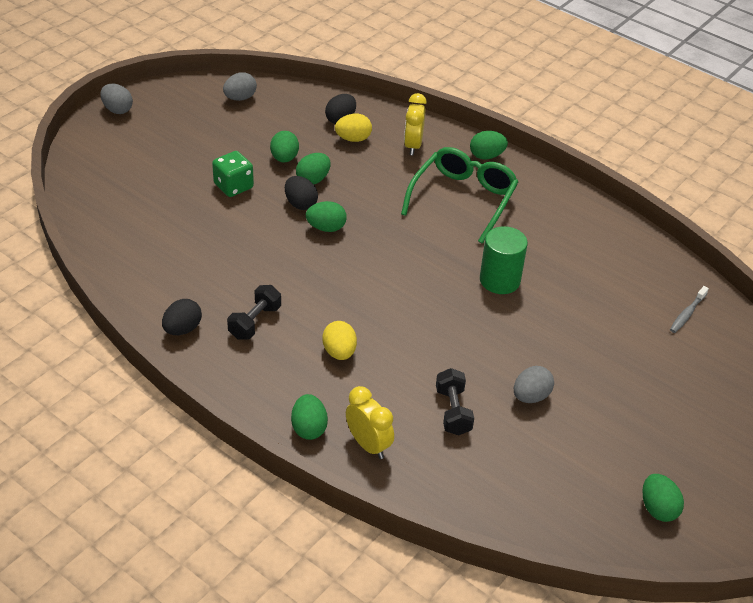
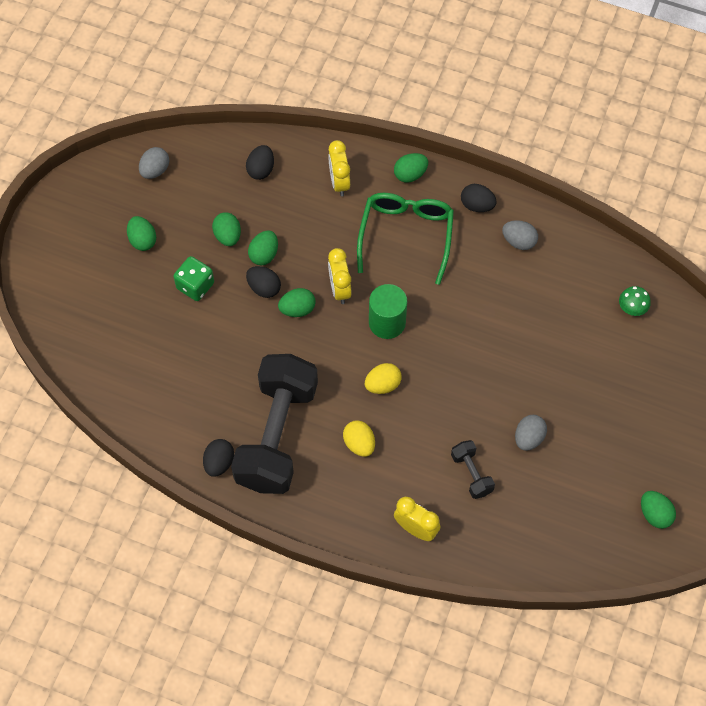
camera: 15 degrees left, 20 degrees up
(117, 110) = (45, 223): grey egg -> grey egg (519, 241)
(255, 322) = (277, 435): black dumbbell -> black dumbbell, size x2.40
(309, 428) = (363, 528): green egg -> green egg (143, 240)
(353, 139) = (281, 191): yellow egg -> yellow egg (382, 385)
(377, 223) = (339, 289): none -> yellow clock
(500, 280) = (467, 321): green cylinder -> green cylinder (387, 322)
(546, 194) = (477, 205): none -> black egg
(687, 314) = (632, 308): grey toothbrush -> green mushroom

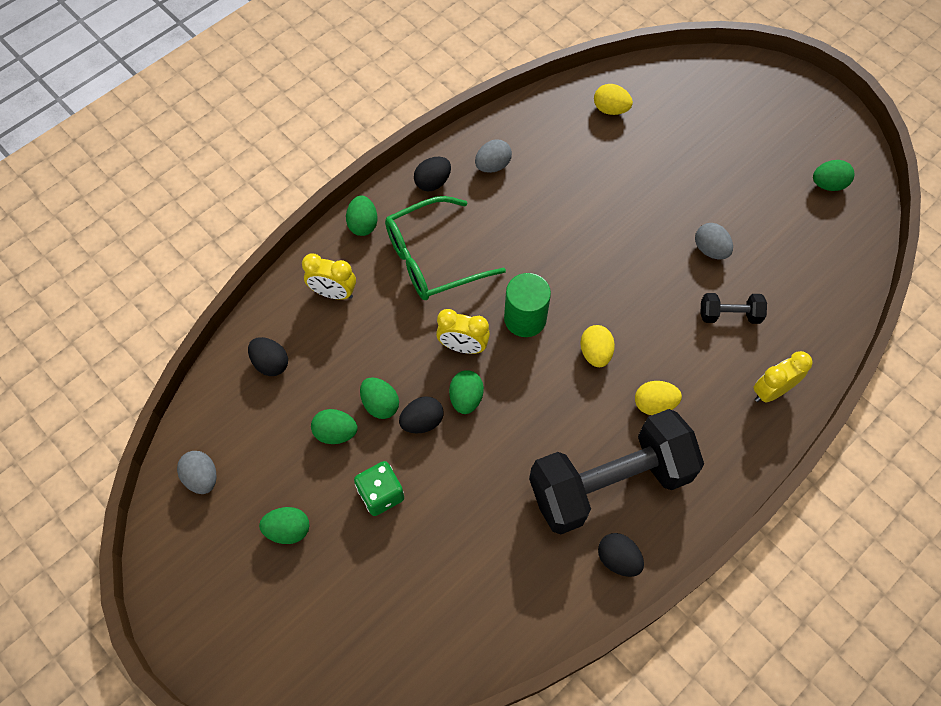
camera: 65 degrees left, 0 degrees up
(277, 435) = (609, 483): black dumbbell -> black dumbbell turned 60 degrees counterclockwise
(406, 236) = (433, 258): green glasses -> green glasses turned 60 degrees counterclockwise
(632, 308) = (610, 109): green mushroom -> yellow egg

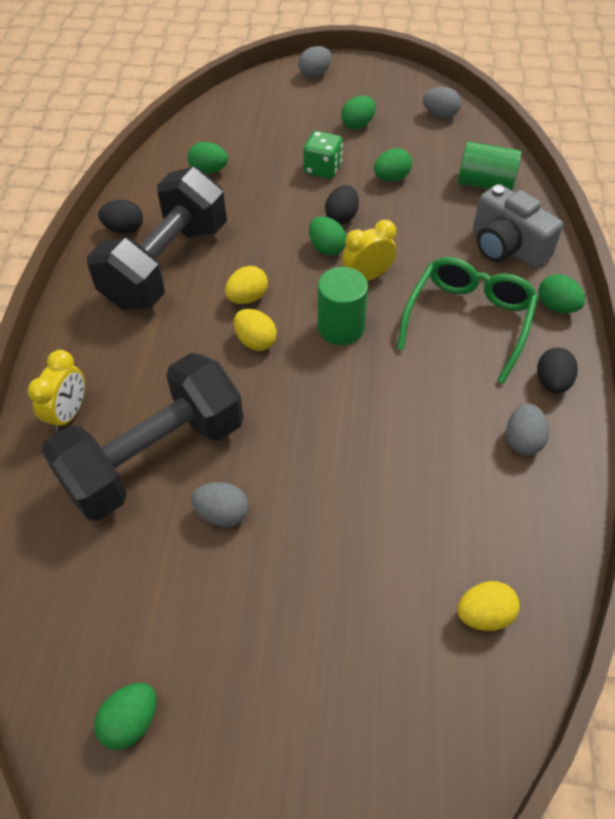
camera: 140 degrees right, 10 degrees down
(242, 656) = (314, 74): none -> grey egg
(271, 363) = (485, 184): black egg -> green cylinder
(333, 293) = (506, 247): yellow clock -> grey camera
(380, 404) = (382, 208): green egg -> green egg (209, 171)
(654, 404) = (172, 336): yellow egg -> yellow egg (247, 298)
(729, 315) = (154, 457): black dumbbell -> black dumbbell, size x2.40

